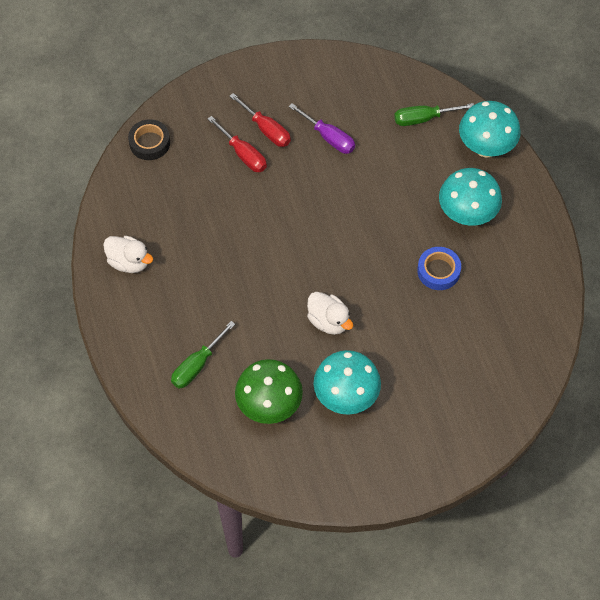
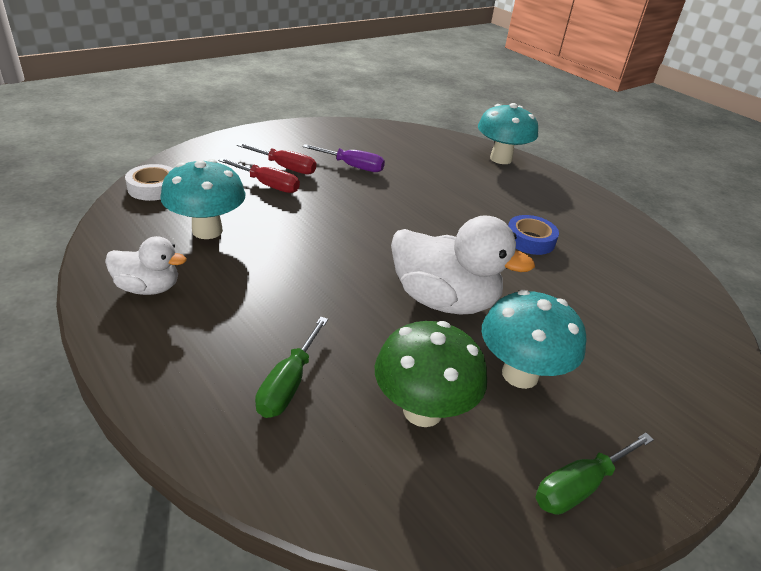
camera: 25 degrees left, 25 degrees down
(149, 143) = (153, 188): black tape -> white tape
(328, 321) = (444, 301): white duck -> white duck, size x1.76
(423, 118) = (433, 148): green screwdriver -> green screwdriver (580, 486)
(467, 214) = (521, 199): turquoise mushroom -> turquoise mushroom (207, 231)

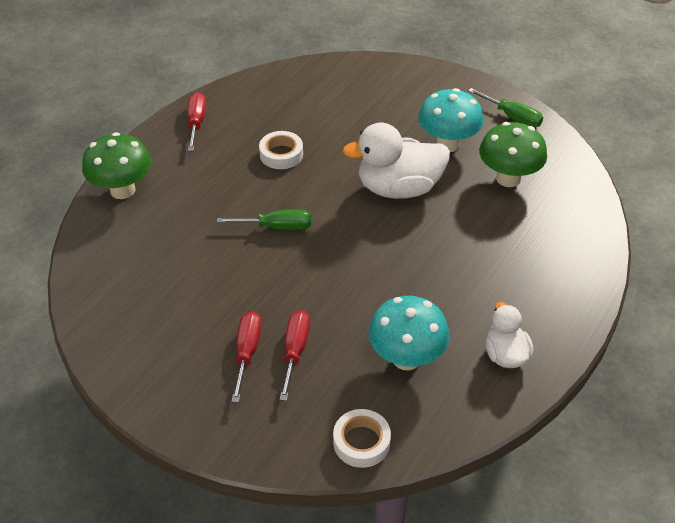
camera: 105 degrees left, 10 degrees up
(289, 384) = (533, 239): green screwdriver -> green screwdriver (277, 227)
(352, 166) = (211, 299): purple screwdriver -> none
(444, 301) = (398, 188): white duck -> white duck turned 105 degrees counterclockwise
(500, 159) = (122, 190): turquoise mushroom -> green mushroom
(530, 240) = (281, 154): blue tape -> white tape
(592, 207) = (196, 123): none -> red screwdriver

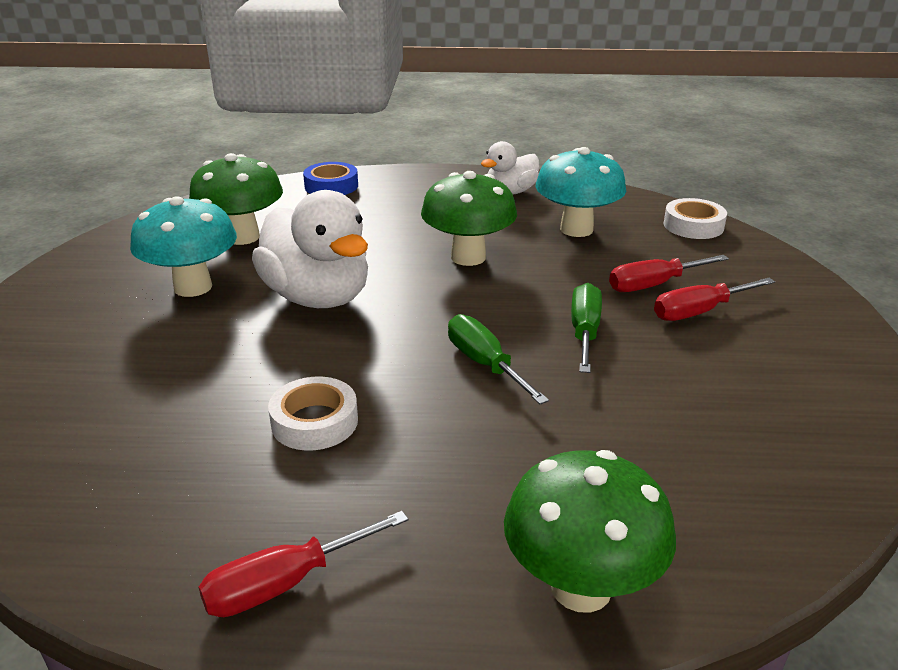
camera: 120 degrees left, 15 degrees down
(403, 274) = (468, 257): none -> green mushroom
(512, 117) = (101, 258): green screwdriver -> green screwdriver (584, 332)
(581, 248) = (331, 186): none -> blue tape

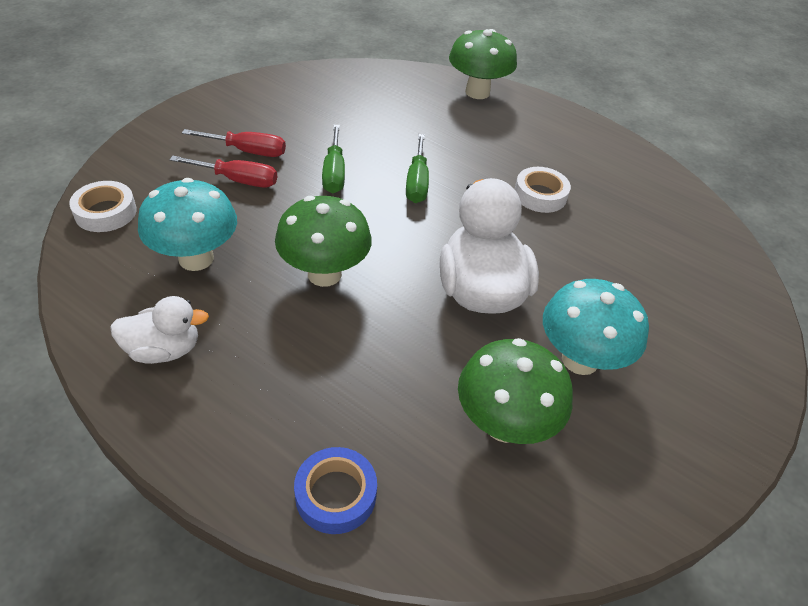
camera: 150 degrees left, 15 degrees up
(285, 583) = (588, 139): red screwdriver -> none
(584, 332) = (334, 173): green screwdriver -> green screwdriver turned 45 degrees counterclockwise

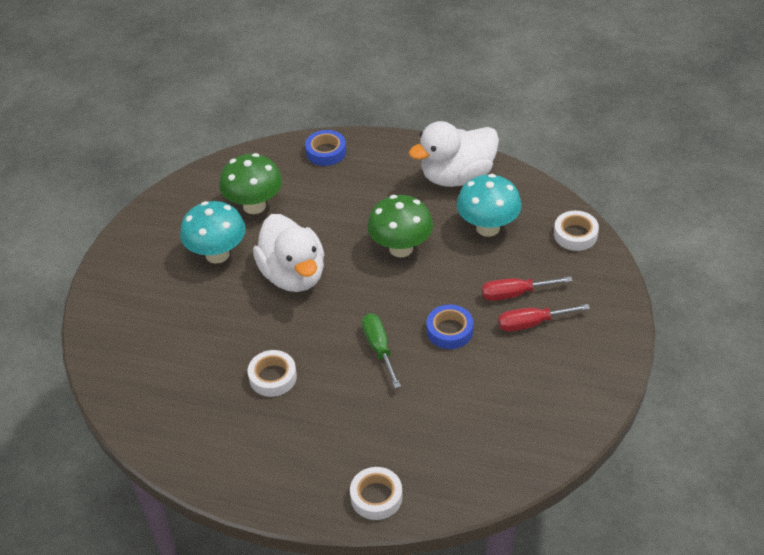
camera: 165 degrees right, 0 degrees up
(164, 350) = (457, 176): white duck -> white duck, size x1.76
(334, 173) = (449, 331): green screwdriver -> blue tape
(477, 92) = (376, 497): green mushroom -> white tape

